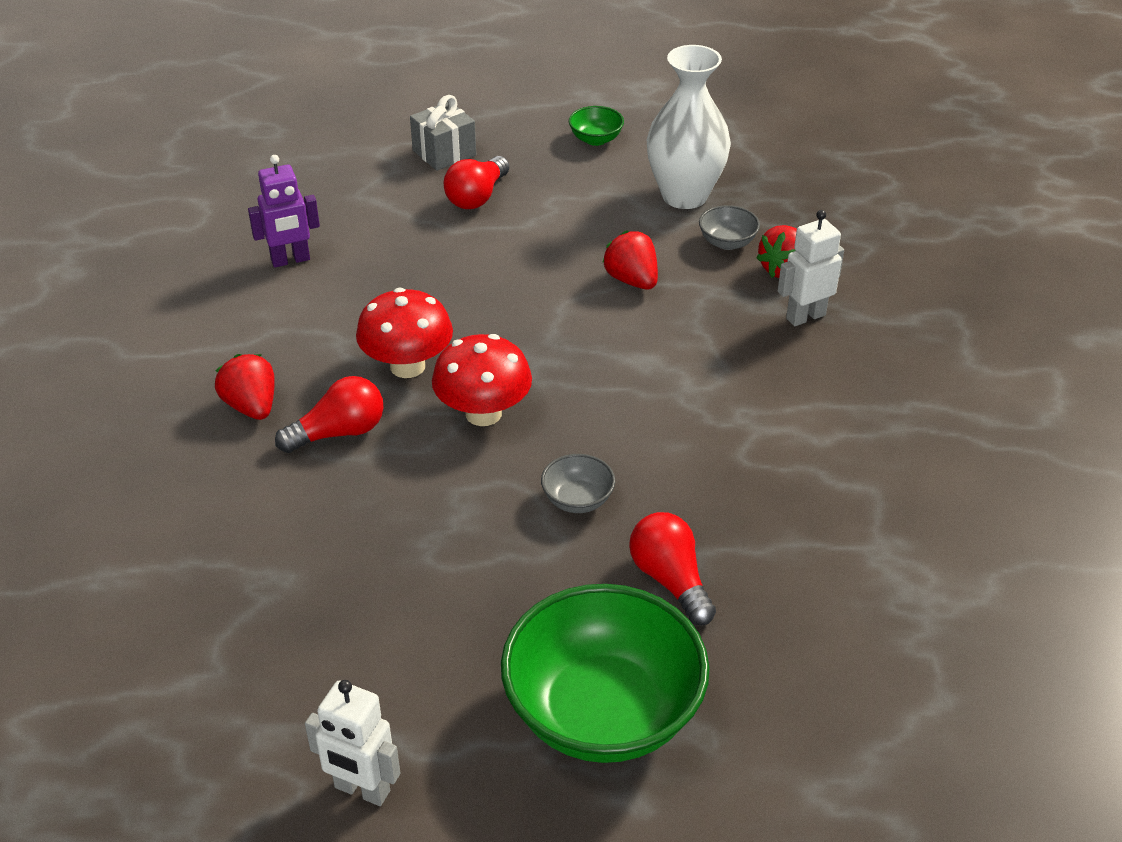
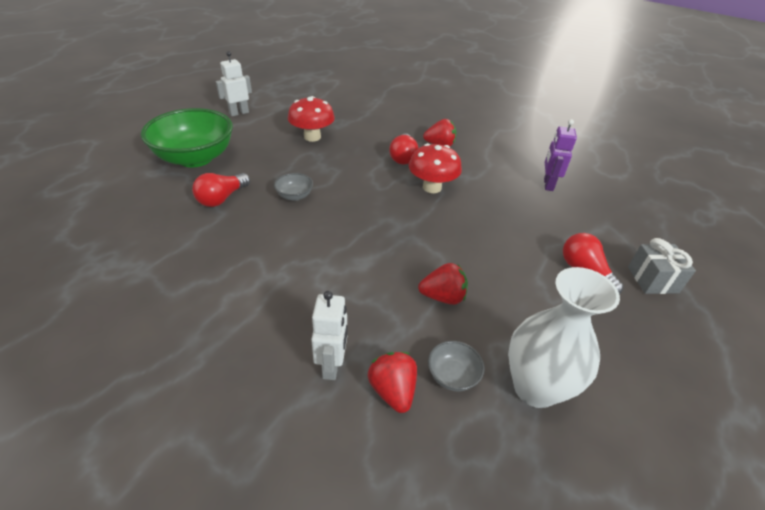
camera: 120 degrees right, 0 degrees up
(483, 413) = (377, 194): red mushroom -> red mushroom (312, 137)
(595, 139) = (654, 376): green bowl -> none
(670, 580) = (222, 198): red light bulb -> red light bulb turned 120 degrees clockwise

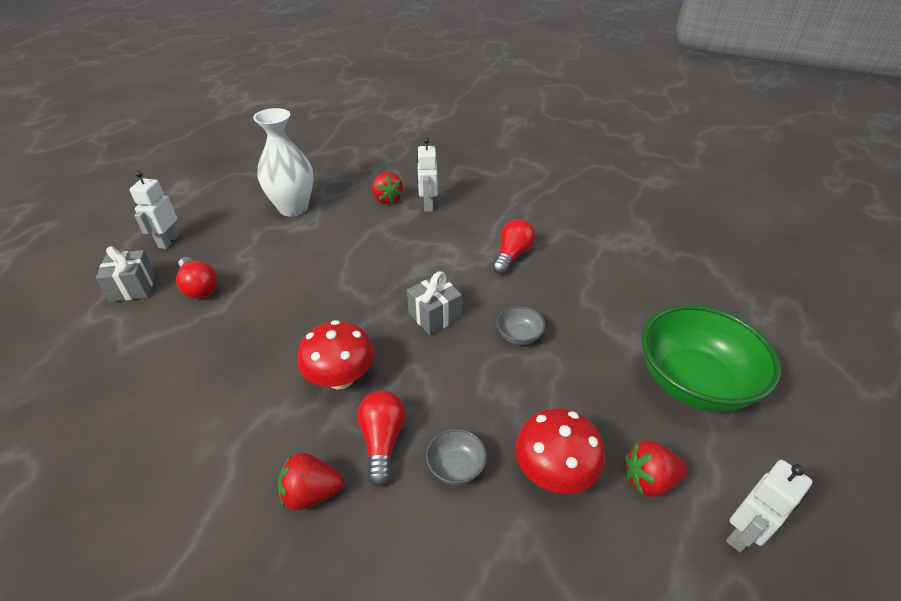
camera: 175 degrees right, 0 degrees up
(222, 198) = (600, 320): red light bulb -> red light bulb (512, 255)
(357, 218) = (435, 316): none -> grey gift
(443, 297) = (347, 251): red strawberry -> red strawberry (649, 480)
(452, 376) = (347, 208): grey bowl -> grey bowl (456, 467)
(548, 184) = (156, 413): purple robot -> none
(671, 342) = (168, 241): none -> white robot

